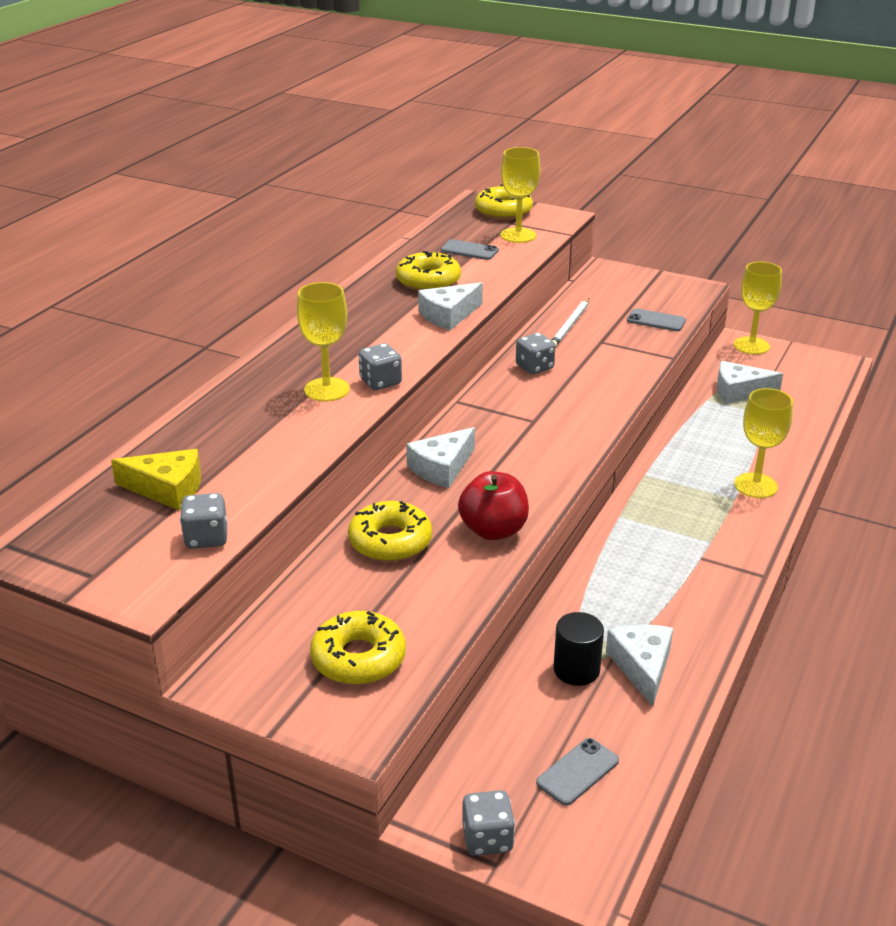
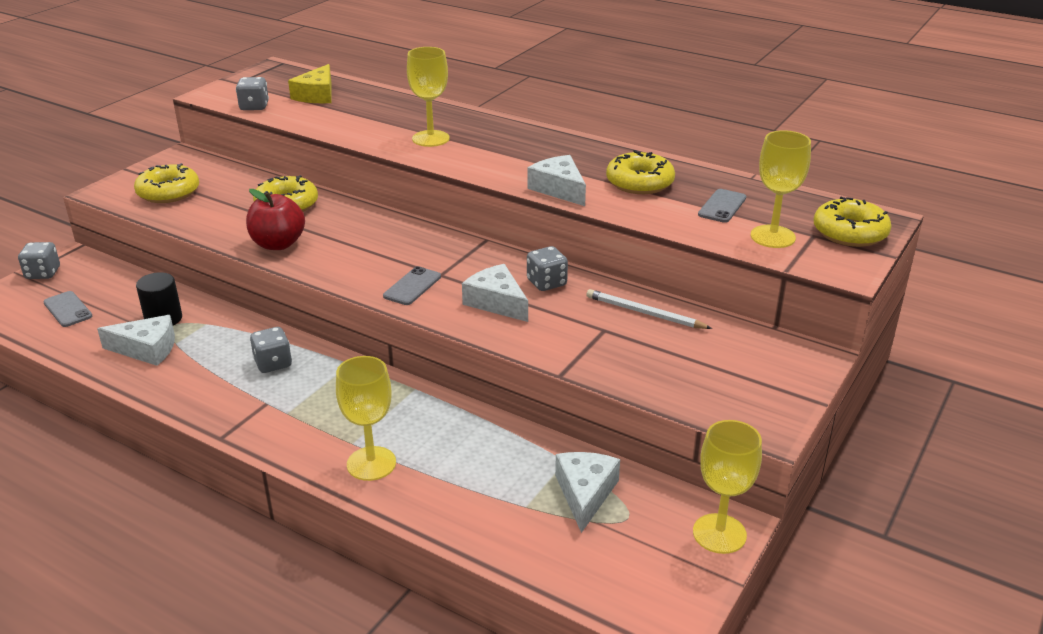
camera: 95 degrees right, 0 degrees up
(380, 382) = (436, 157): grey dice -> grey dice (273, 363)
(442, 468) = (377, 227): white cheese -> white cheese (496, 302)
(656, 320) = (659, 376): grey phone -> grey phone (412, 286)

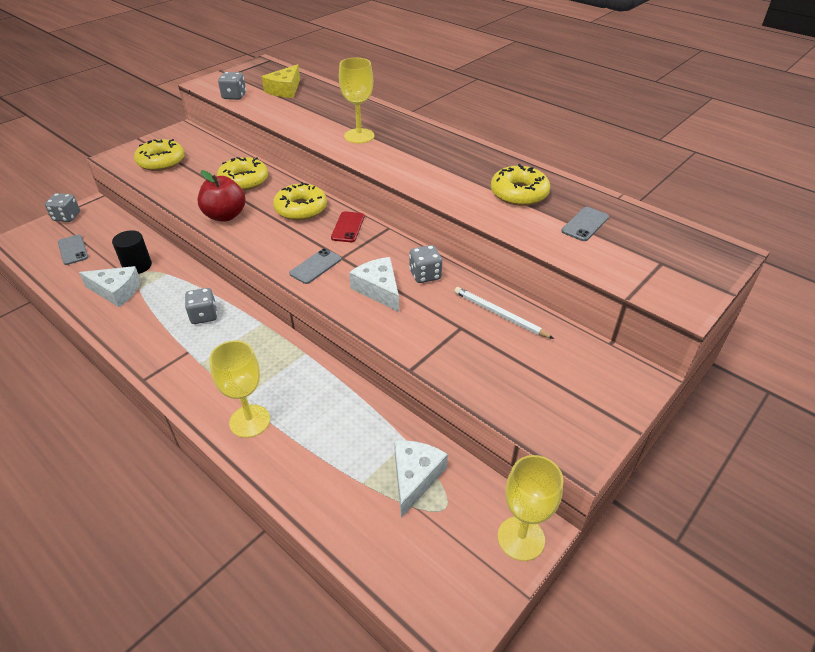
camera: 10 degrees right, 10 degrees up
(437, 243) = (348, 227): none -> red phone
(559, 189) = (448, 193): white cheese -> none
(772, 236) = (623, 260): yellow goblet -> none
(850, 232) = (696, 263): yellow donut -> yellow donut (301, 209)

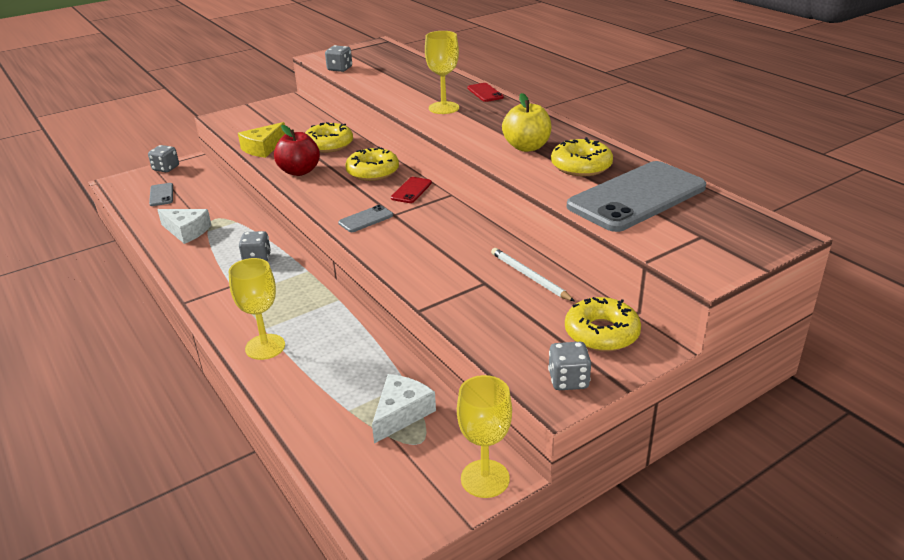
camera: 15 degrees right, 10 degrees down
(137, 266) = (213, 213): black cylinder -> none
(161, 161) = (259, 124): yellow donut -> yellow donut (601, 333)
(285, 90) = (390, 66): yellow cheese -> yellow cheese (263, 148)
(378, 289) = (418, 243): white cheese -> none
(391, 115) = (485, 93): none -> red phone
(425, 275) = (469, 236): grey dice -> grey dice (568, 380)
(459, 176) = (526, 147): none -> yellow apple
(585, 224) = (637, 197): grey phone -> grey phone, size x2.42

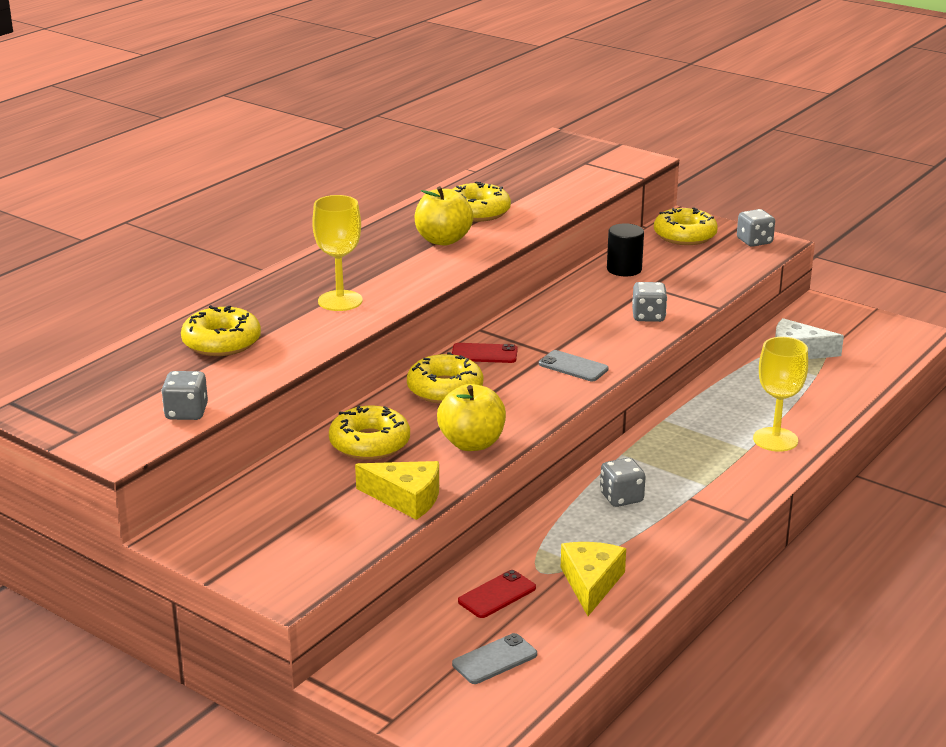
camera: 110 degrees left, 5 degrees down
(166, 168) = (391, 700): grey dice -> grey dice (648, 316)
(187, 231) = (591, 583): white cheese -> yellow cheese
(299, 171) = (472, 443): red apple -> yellow apple
(413, 78) = (221, 342): none -> yellow donut
(485, 93) = (272, 283): red phone -> red phone (497, 595)
(485, 478) = (830, 309): yellow goblet -> none
(529, 276) = (624, 269): white pencil -> black cylinder
(637, 197) = (531, 186): grey phone -> none

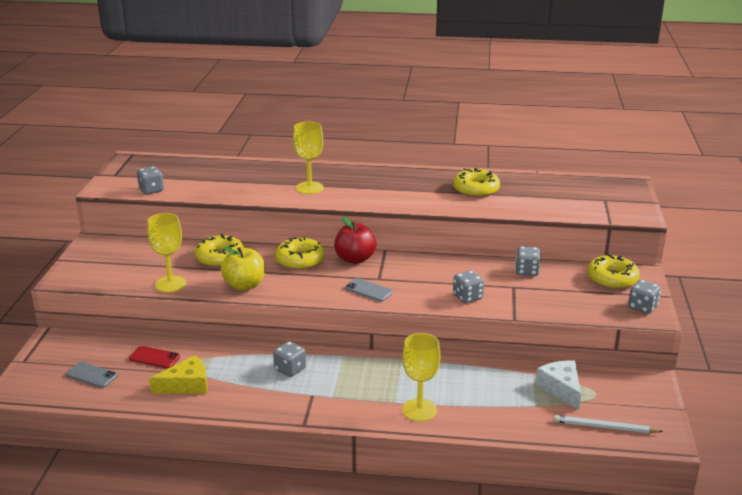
camera: 60 degrees right, 0 degrees up
(221, 342) = (232, 176): yellow donut -> none
(406, 498) = (170, 284): yellow cheese -> yellow goblet
(443, 240) = (422, 191): yellow apple -> none
(484, 354) = (355, 259): red phone -> red apple
(573, 367) = (368, 290): grey phone -> grey phone turned 60 degrees counterclockwise
(624, 269) = (527, 271): black cylinder -> grey dice
(879, 354) = (604, 427): none -> white pencil

